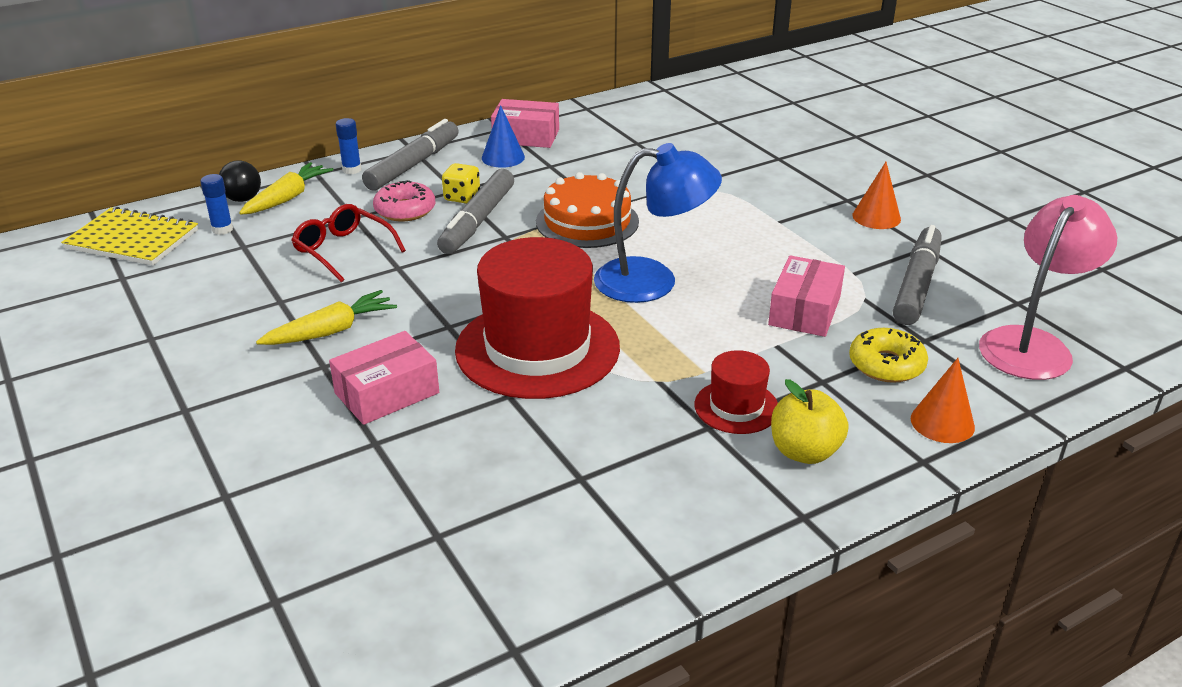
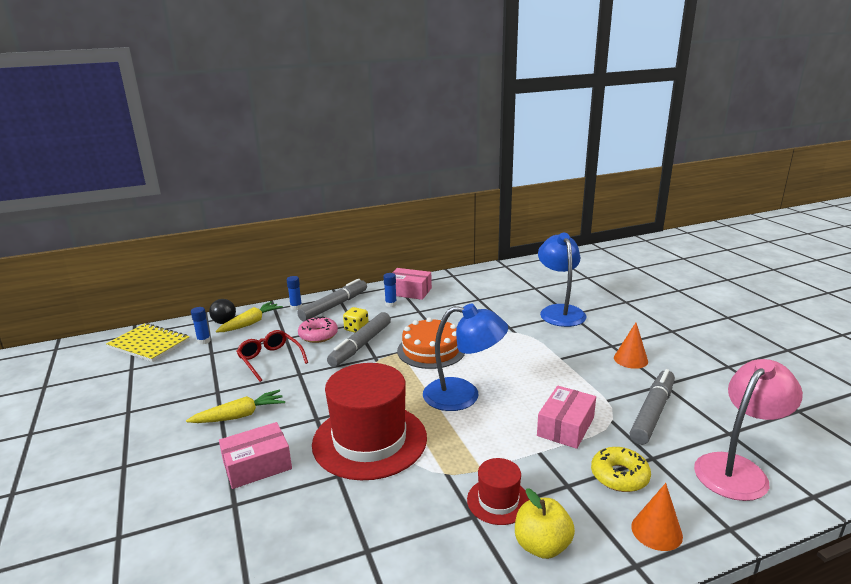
camera: 10 degrees right, 10 degrees down
(503, 157) = (391, 304): blue cone -> blue glue stick
(763, 155) = (559, 311): none -> blue lamp

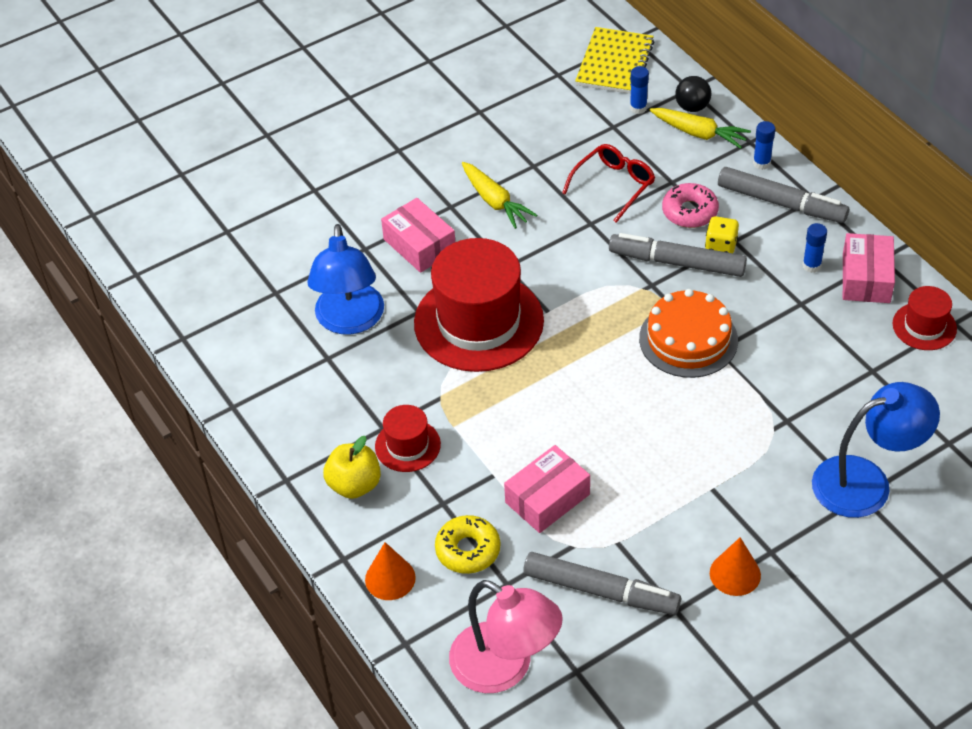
camera: 80 degrees right, 25 degrees up
(452, 282) = (924, 326): none -> red hat
(463, 395) = (587, 390): blue lamp -> blue lamp (349, 321)
(565, 427) = (547, 498): pink box -> pink box turned 60 degrees counterclockwise

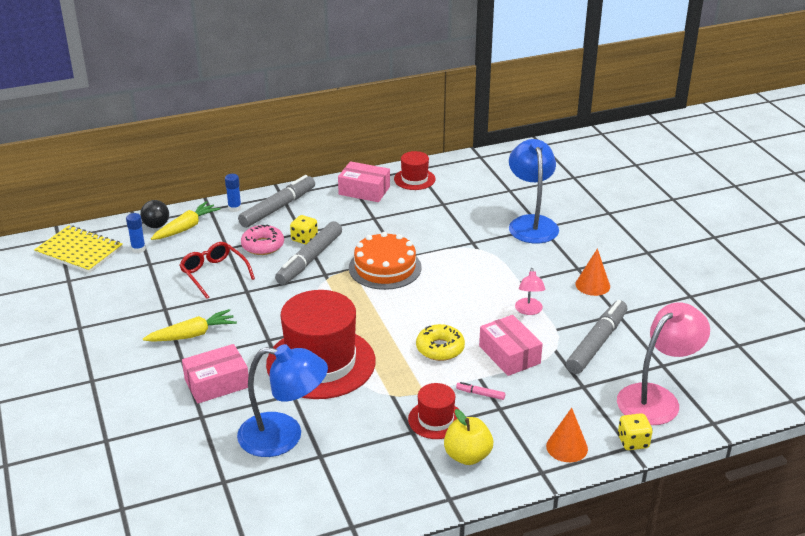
camera: 80 degrees left, 15 degrees down
(415, 646) = (633, 442): none -> yellow dice
(463, 480) = (480, 394): none -> pink marker
(468, 550) = (548, 401): yellow donut -> yellow donut (440, 348)
(648, 507) = (529, 310): none -> pink lamp
(811, 266) = (342, 207): blue glue stick -> none

